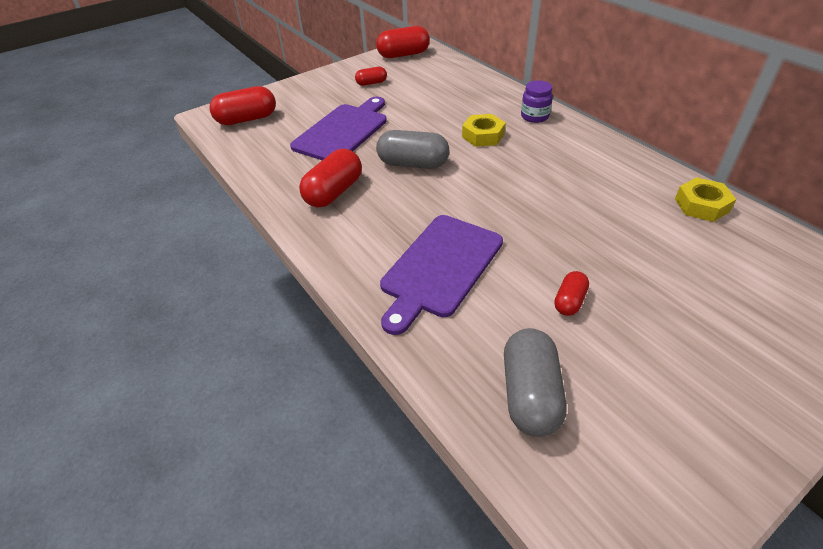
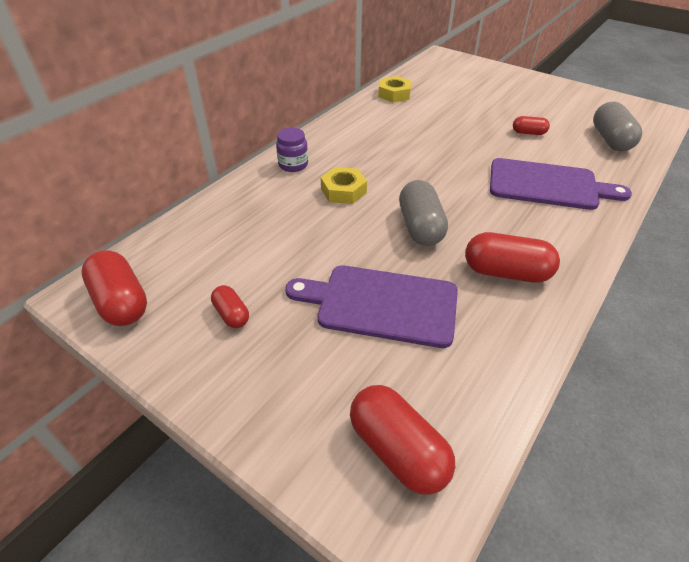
camera: 110 degrees left, 0 degrees up
(530, 394) = (610, 140): grey capsule -> grey capsule turned 75 degrees counterclockwise

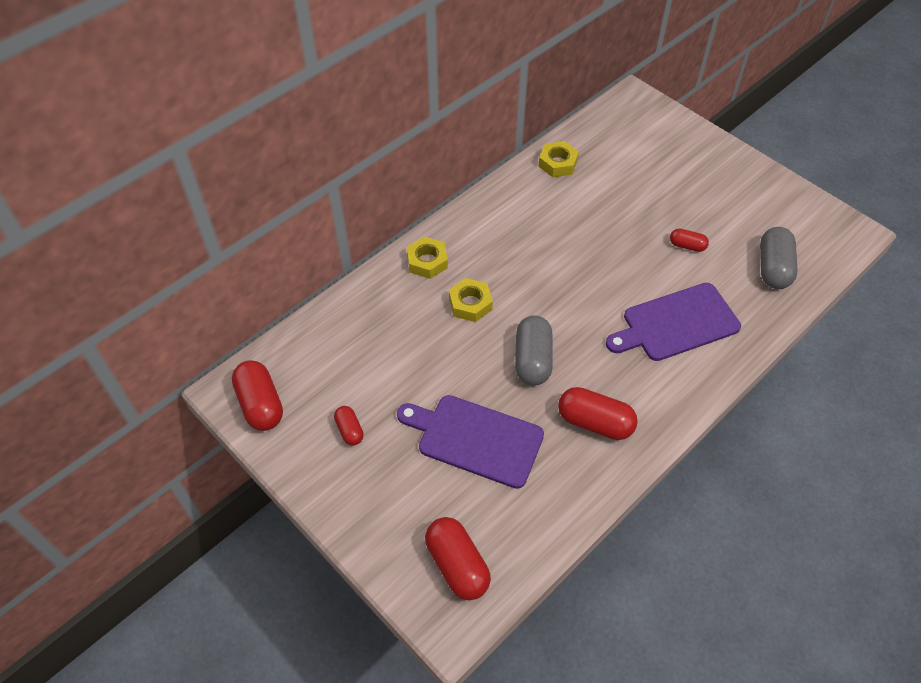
camera: 10 degrees right, 10 degrees up
(293, 165) = (427, 261): purple jar -> yellow nut
(547, 185) = (676, 323): purple cutting board -> purple cutting board turned 135 degrees clockwise

